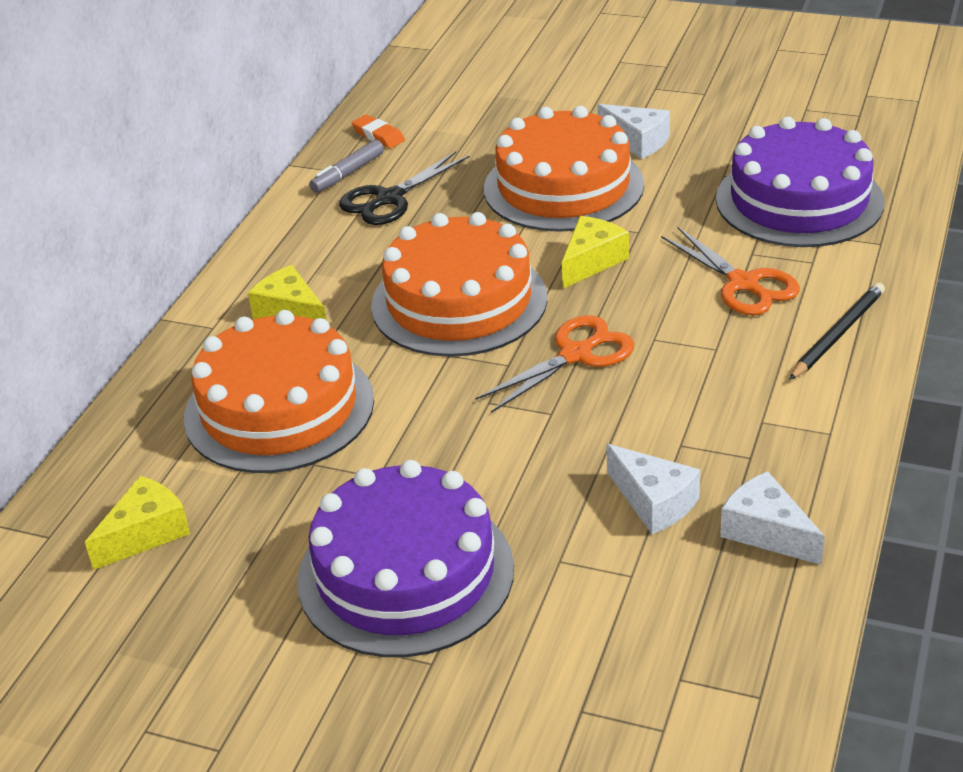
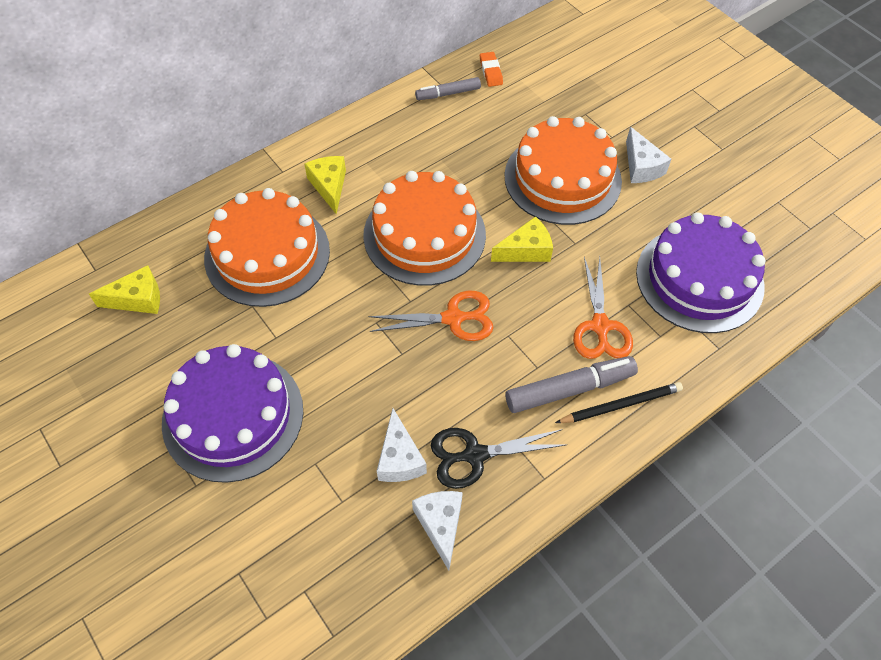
camera: 30 degrees right, 20 degrees up
(389, 199) = (454, 128): black scissors -> black scissors (474, 455)
(771, 349) = (570, 389): none -> grey marker

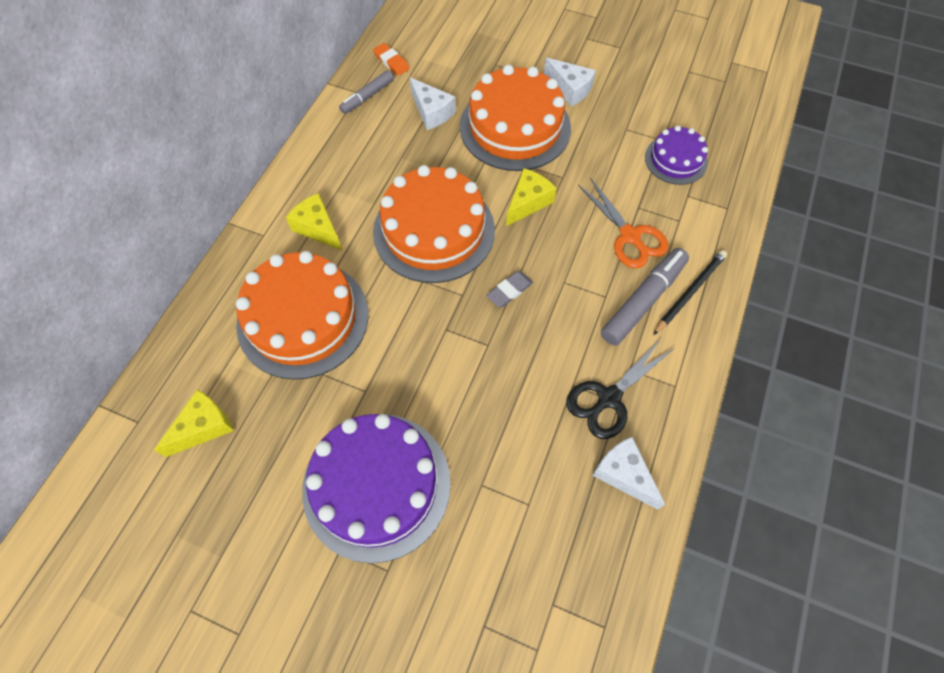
camera: 30 degrees left, 5 degrees up
(399, 458) = (550, 437): white cheese -> white cheese (432, 112)
(453, 318) = (509, 291): orange scissors -> grey eraser
(699, 279) = (676, 160): purple cake -> purple cake, size x0.54

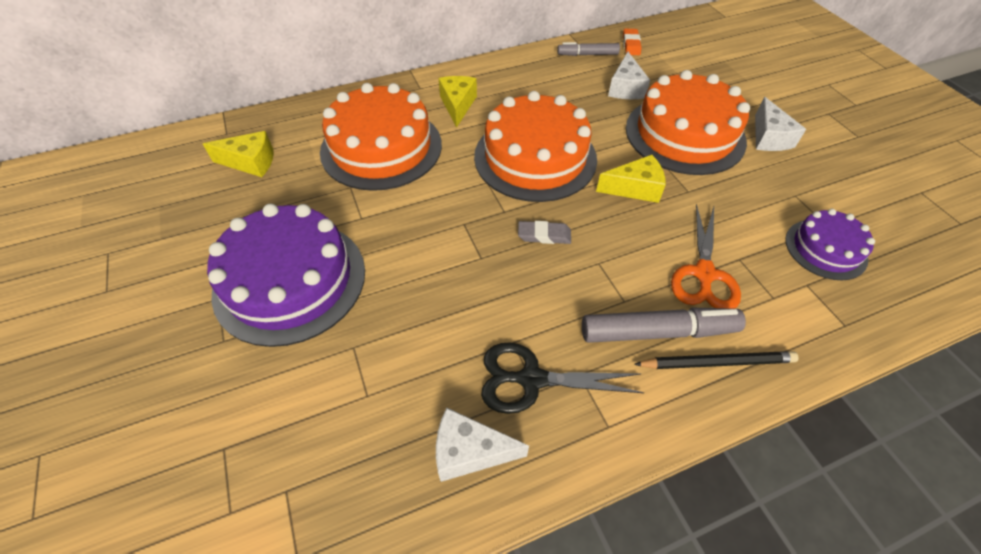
camera: 45 degrees right, 10 degrees down
(623, 474) = (469, 451): white cheese -> white cheese turned 90 degrees counterclockwise

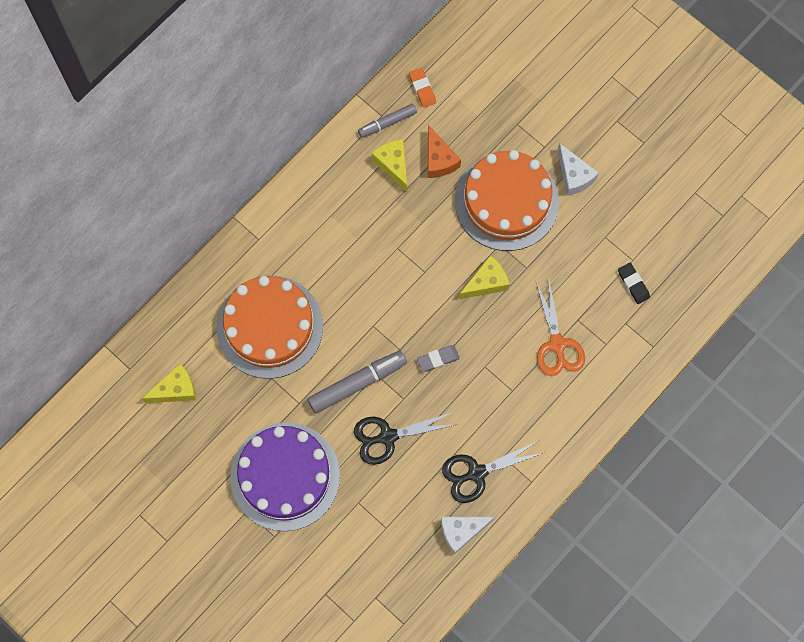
camera: 25 degrees left, 20 degrees up
(438, 288) = (387, 437): none -> black scissors
(457, 105) = (304, 248): yellow cheese -> yellow cheese (393, 165)
(535, 157) = (398, 283): orange cake -> none
(625, 88) = (439, 160): white cheese -> orange cheese
(658, 332) = (540, 405): grey marker -> grey marker (357, 384)
(717, 362) = (581, 411): black pencil -> none
(825, 249) = (633, 284): purple cake -> black eraser

